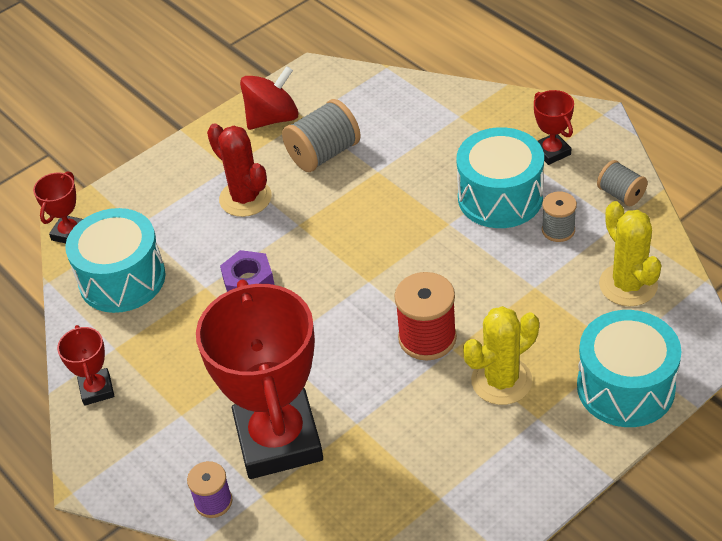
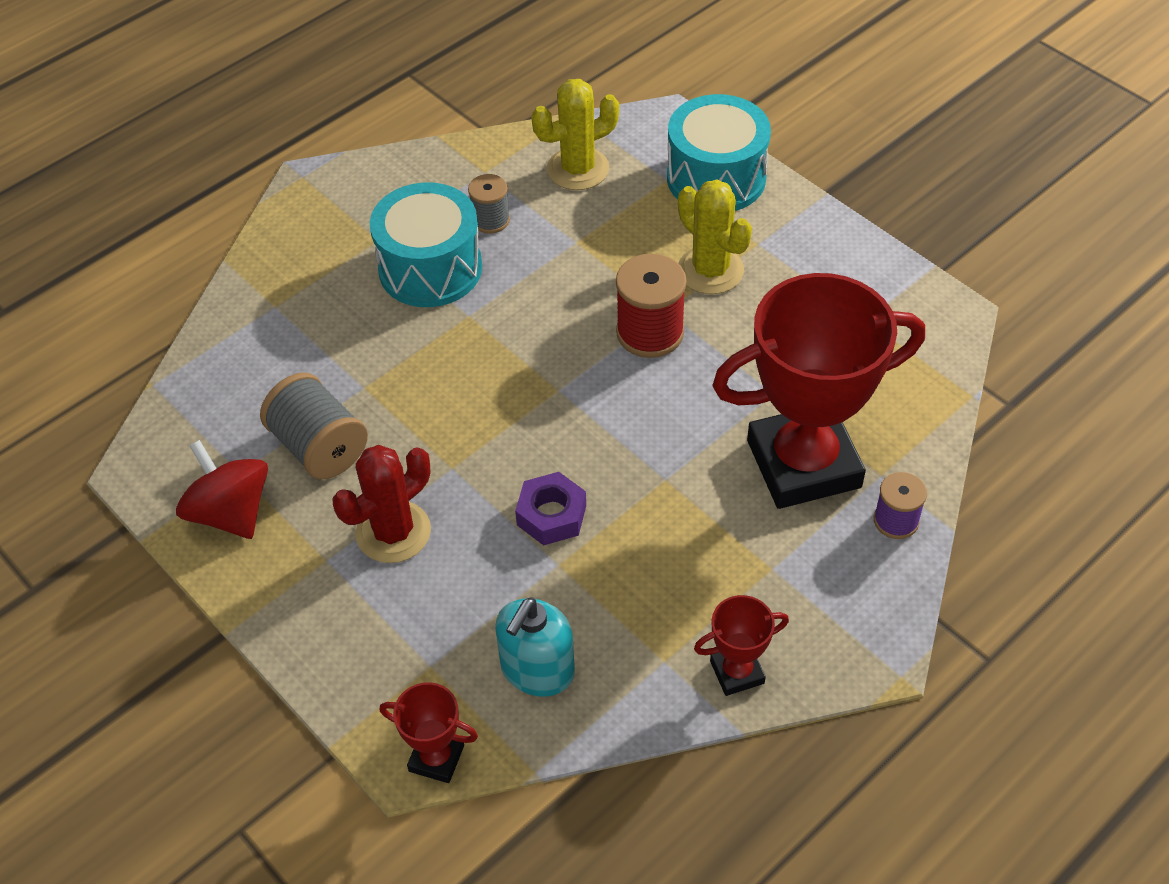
camera: 95 degrees left, 5 degrees up
(122, 279) = (537, 670): turquoise drum -> turquoise soap dispenser
(552, 152) = (360, 221): red trophy -> none
(621, 194) = (440, 168): grey spool -> none

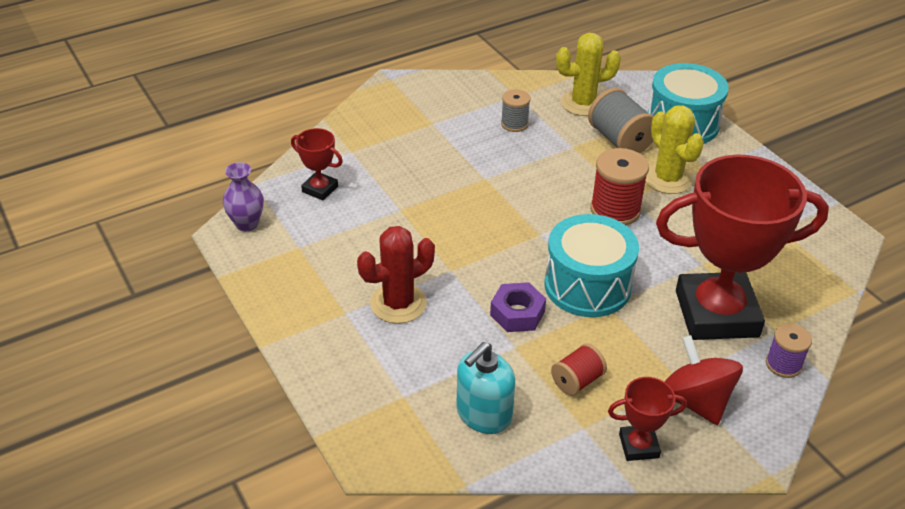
camera: 10 degrees right, 10 degrees down
(159, 450) = (247, 224): none -> purple vase
(231, 512) = (285, 270): red spinning top -> red spinning top (695, 401)
(319, 447) = (359, 241): grey spool -> grey spool (620, 140)
(430, 268) = (465, 146): turquoise drum -> turquoise drum (587, 285)
(436, 758) = (393, 460): red trophy -> red trophy (320, 189)
(645, 597) = (577, 381): none -> red spool

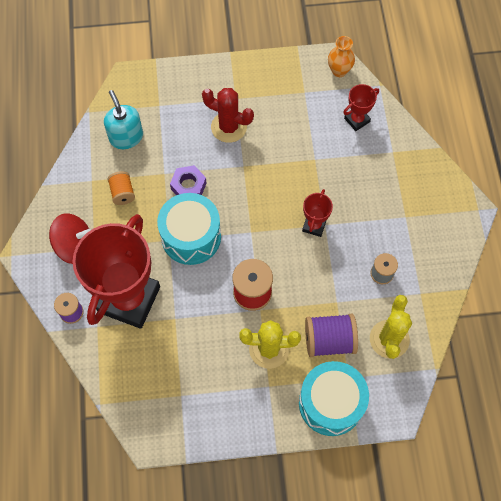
camera: 115 degrees right, 25 degrees up
(247, 224) = (339, 71): purple vase -> orange vase
(398, 303) = (229, 127): red cactus -> red cactus turned 60 degrees counterclockwise
(577, 381) = (122, 193): red spool -> orange spool
(620, 140) = (329, 340): grey spool -> purple spool
(638, 446) = (64, 201): red trophy -> red trophy (314, 225)

